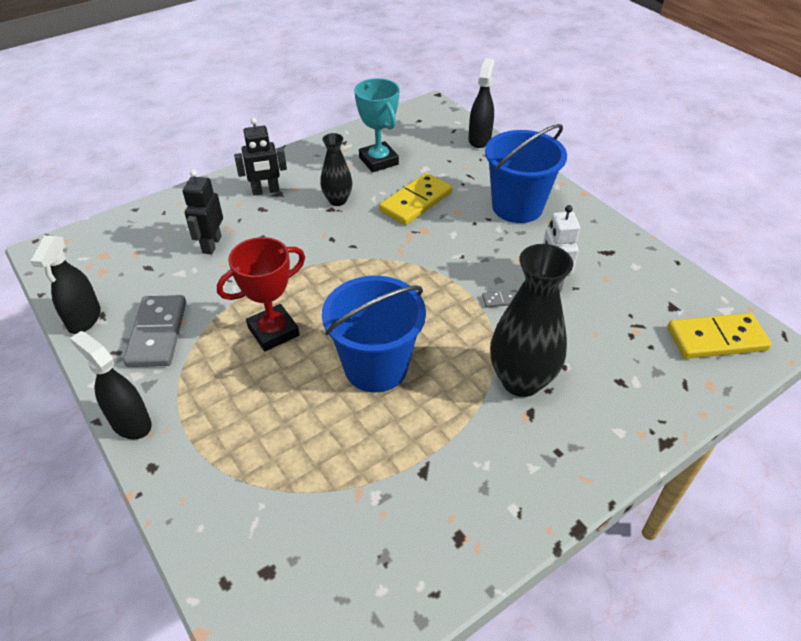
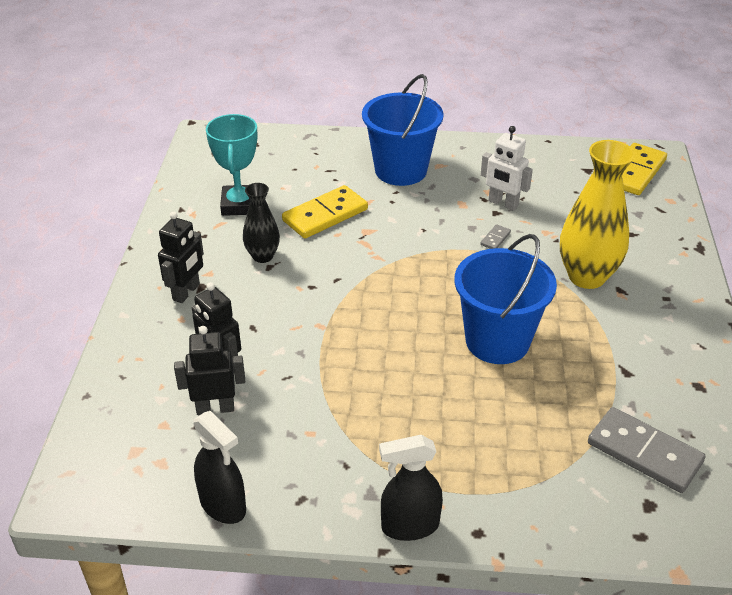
camera: 50 degrees left, 5 degrees down
(157, 333) = (308, 458): grey domino -> grey domino (644, 452)
(169, 265) = (215, 408): none -> black robot
(273, 331) = (391, 380): red trophy -> none
(378, 161) = (239, 205): turquoise trophy -> turquoise trophy turned 75 degrees clockwise
(416, 202) = (325, 215): yellow domino -> yellow domino turned 60 degrees clockwise
(479, 139) = (289, 138): black spray bottle -> none
(521, 381) = (586, 276): black vase -> yellow vase

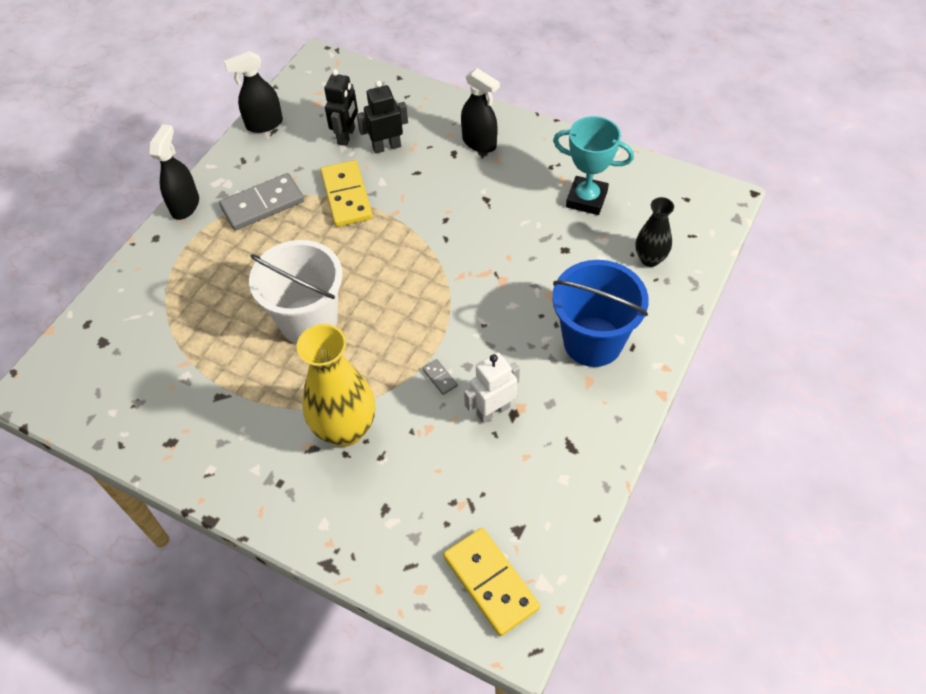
camera: 115 degrees right, 15 degrees up
(186, 292) = (479, 143): black robot -> black spray bottle
(263, 256) = (502, 198): black vase -> black vase (650, 259)
(325, 215) = (541, 256): yellow domino -> yellow domino (346, 196)
(497, 341) = (308, 320): blue bucket -> white bucket
(644, 452) = (142, 364): grey domino -> grey domino (263, 204)

